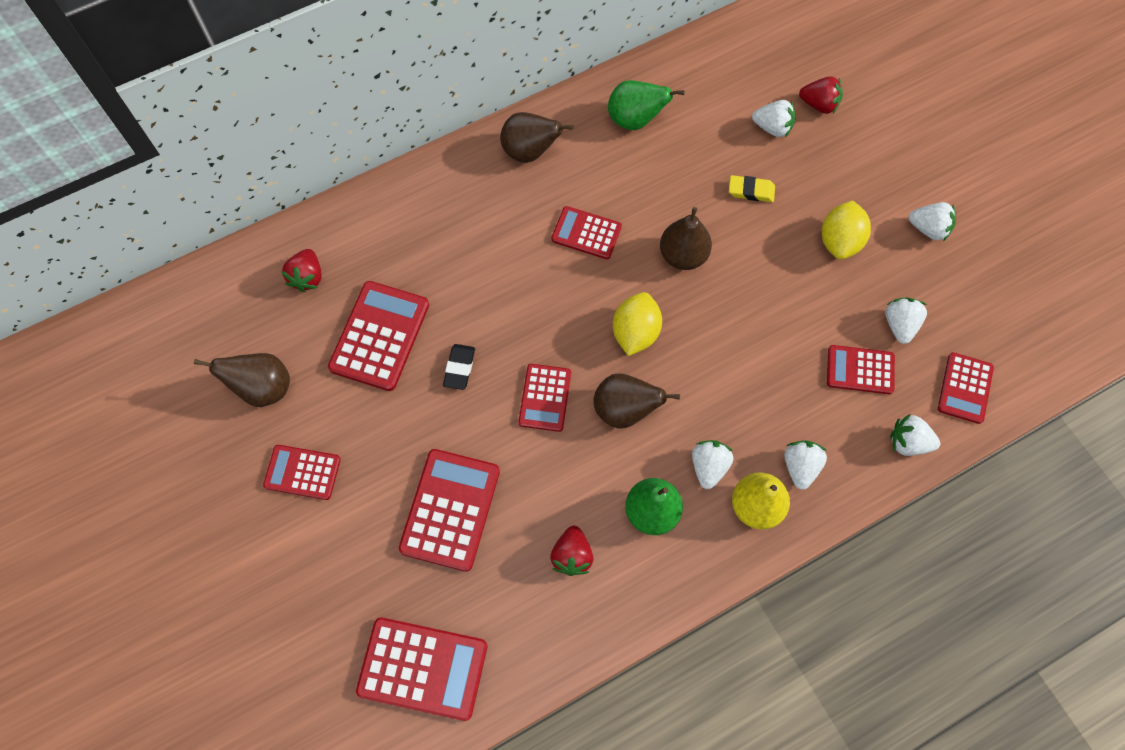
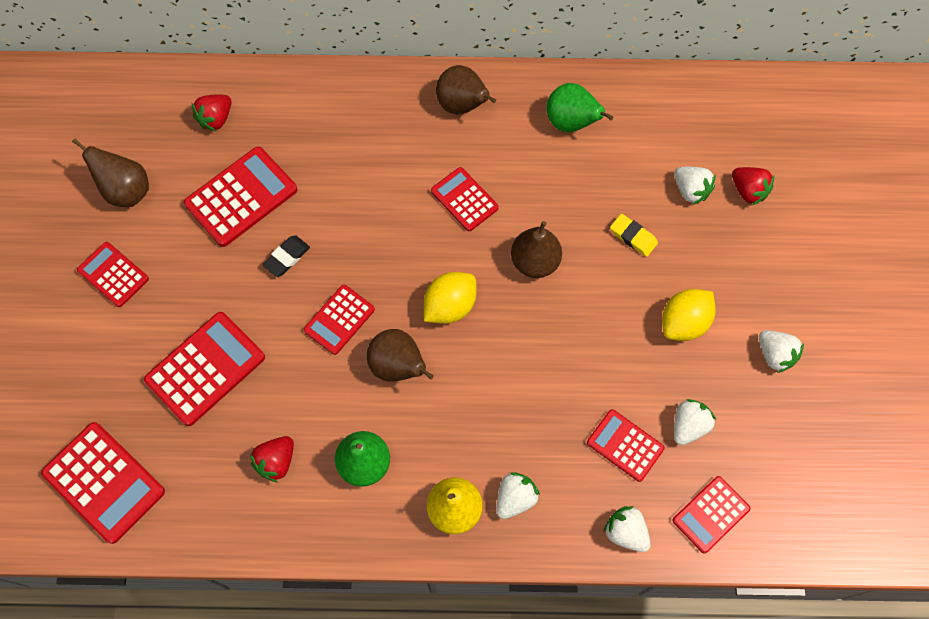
camera: 30 degrees right, 0 degrees up
(708, 466) = (437, 453): white strawberry -> none

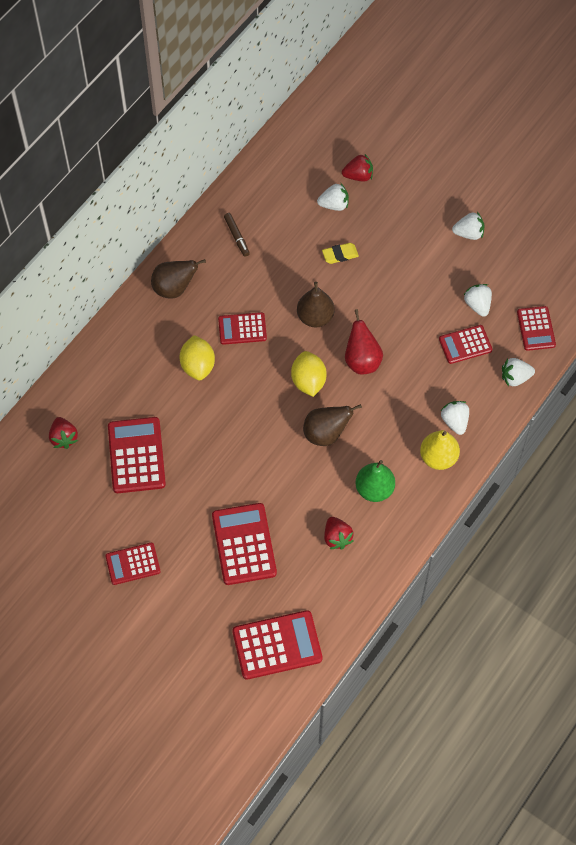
camera: 55 degrees left, 5 degrees down
(126, 191) = (75, 523): brown pear -> none
(287, 257) = (202, 453): black eraser -> none
(339, 320) = (269, 448): red calculator -> none
(518, 345) = (362, 360): none -> red pear
(571, 123) = (237, 237): green pear -> brown marker
(684, 323) = (414, 265): yellow lemon -> yellow lemon (198, 366)

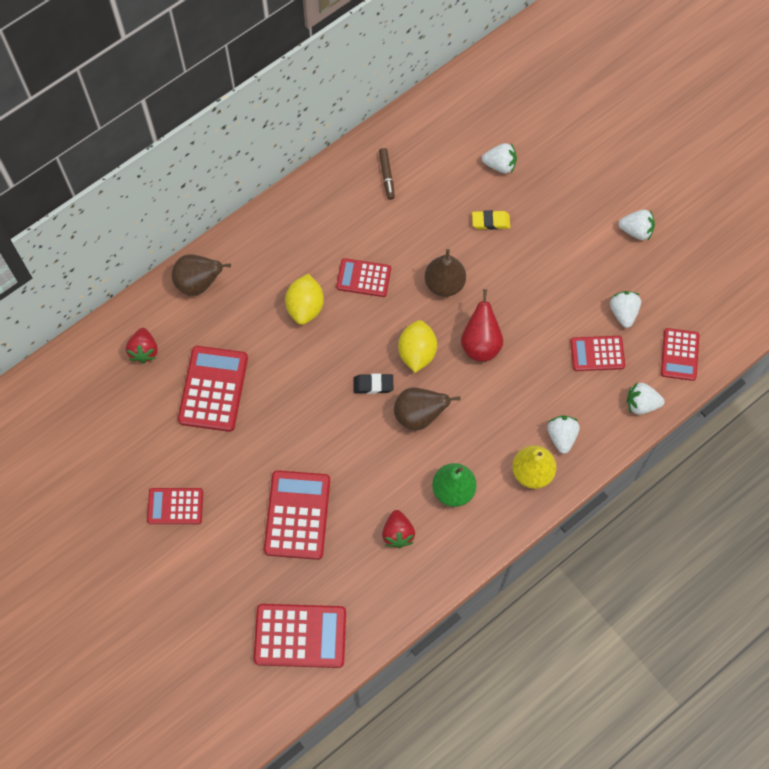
camera: 15 degrees right, 5 degrees up
(174, 288) = (305, 217): brown pear -> brown pear (199, 283)
(278, 418) = (373, 385): none -> black eraser
(358, 176) = (535, 139): red strawberry -> none

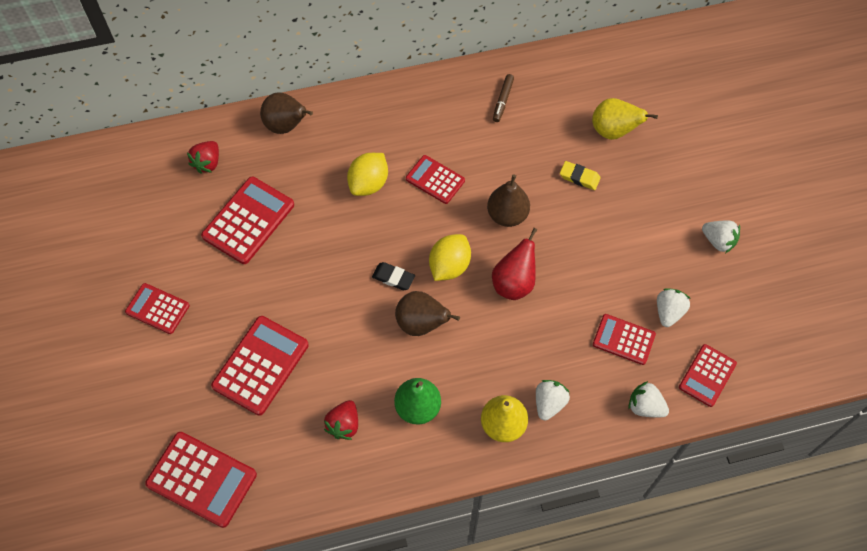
camera: 25 degrees right, 5 degrees down
(500, 165) = (613, 131): white strawberry -> yellow pear

